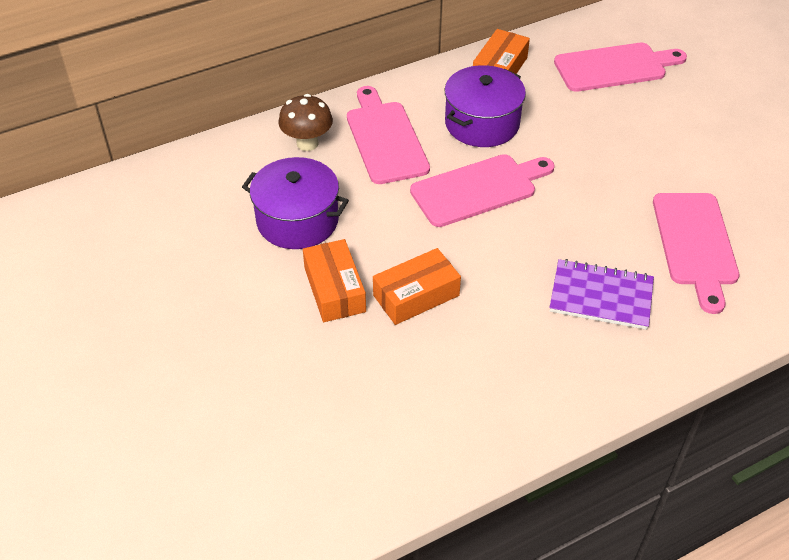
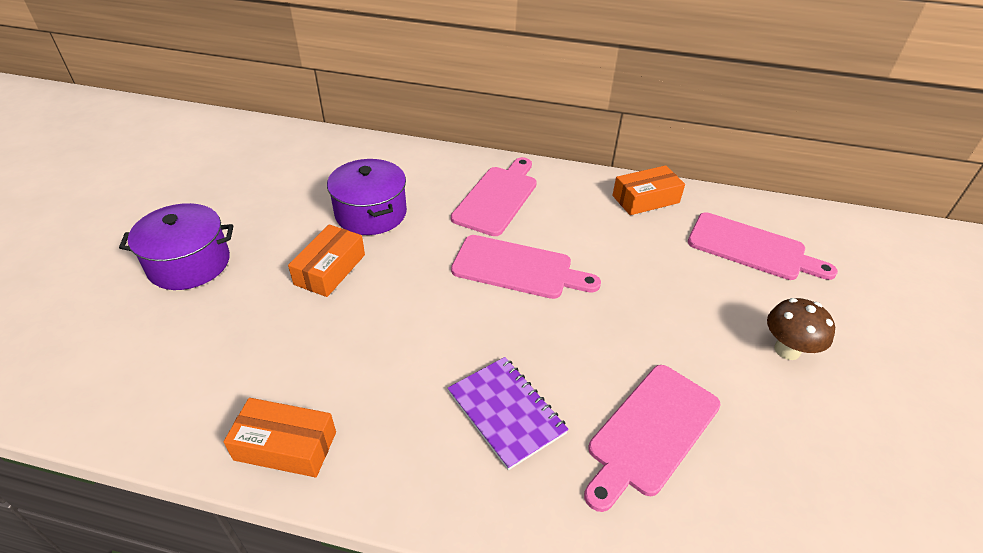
camera: 40 degrees right, 5 degrees down
(307, 143) = (443, 172): brown mushroom -> brown mushroom (787, 350)
(416, 295) = (373, 310): orange box -> orange box (285, 446)
(482, 123) = (582, 227): purple pot -> purple pot (189, 263)

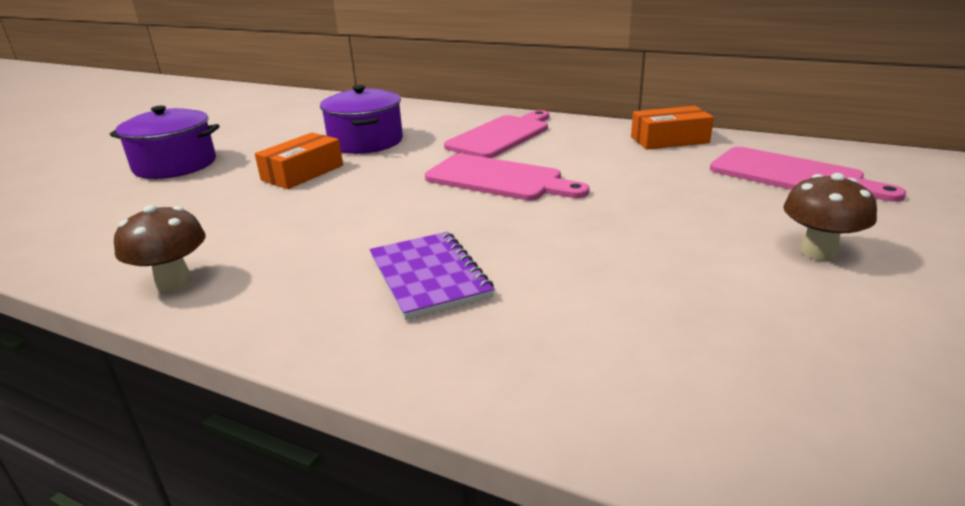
camera: 15 degrees right, 15 degrees down
(285, 446) = (174, 282): orange box -> brown mushroom
(651, 432) = (603, 305): pink cutting board -> none

